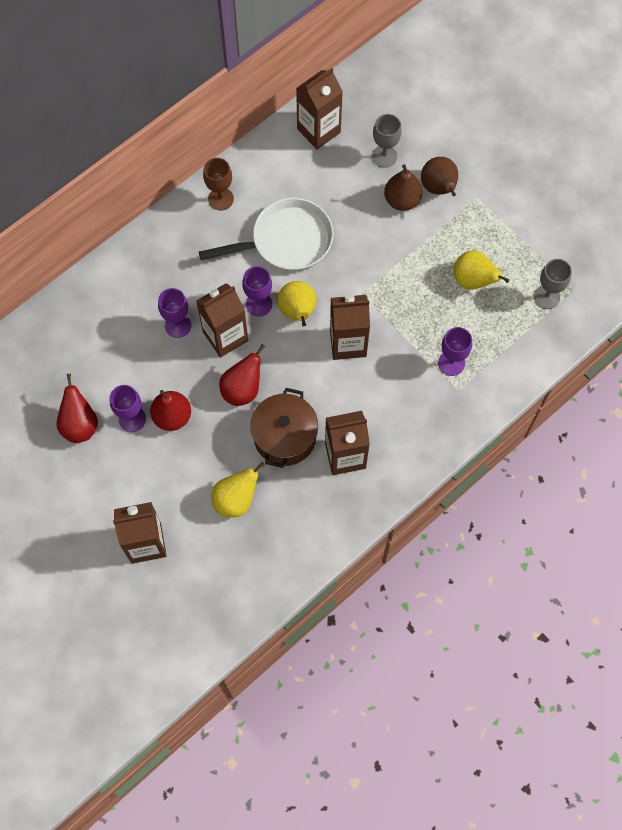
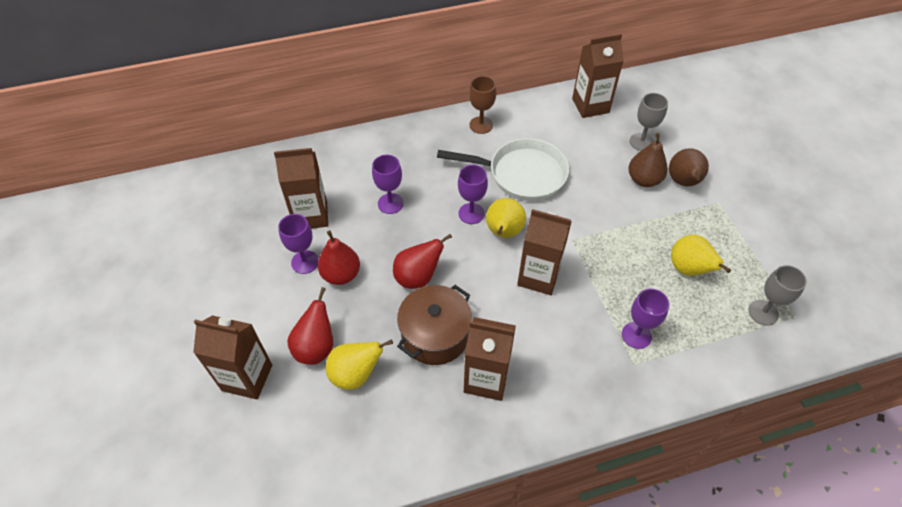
camera: 25 degrees right, 15 degrees down
(80, 424) = (258, 248): red pear -> red pear (316, 347)
(225, 336) = (427, 227): brown carton -> brown carton (311, 215)

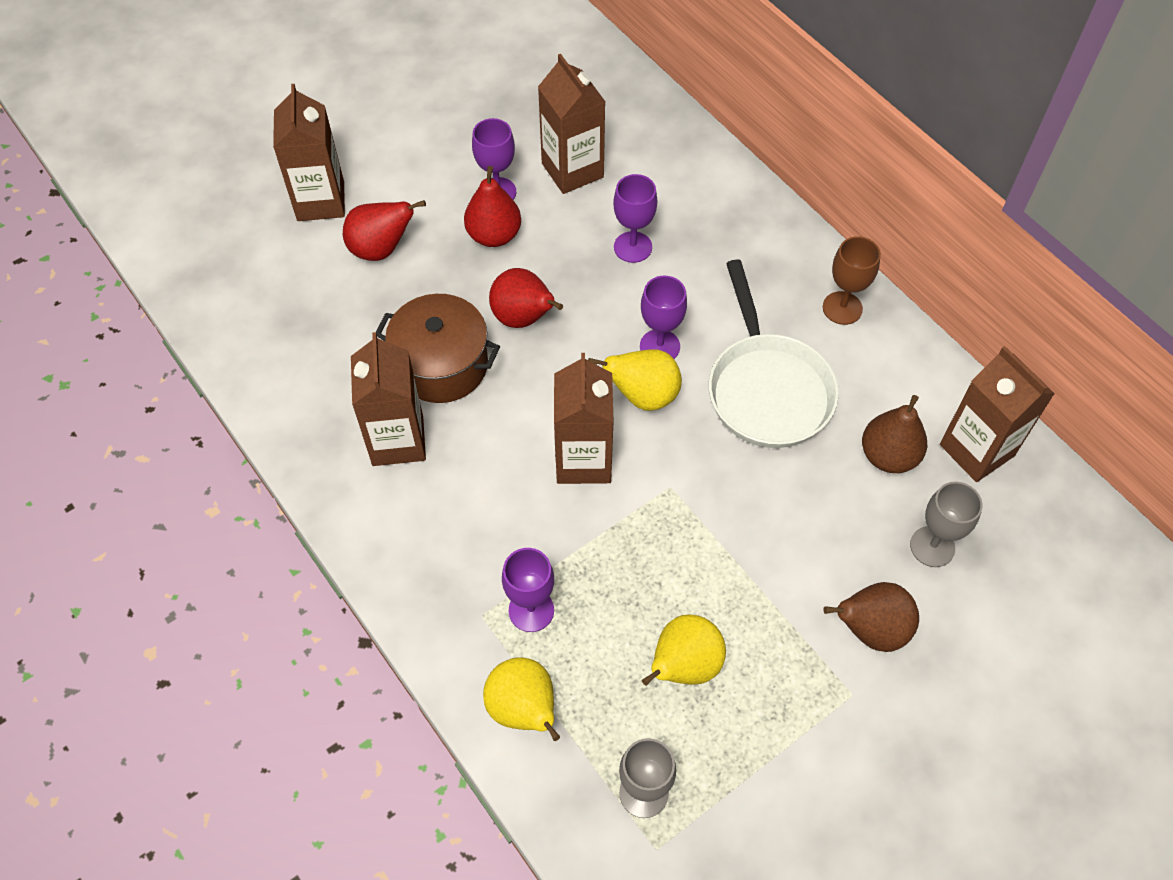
camera: 70 degrees right, 5 degrees up
(356, 374) = (358, 301): yellow pear -> yellow pear (524, 709)
(643, 180) = (844, 566): brown pear -> brown pear (888, 456)

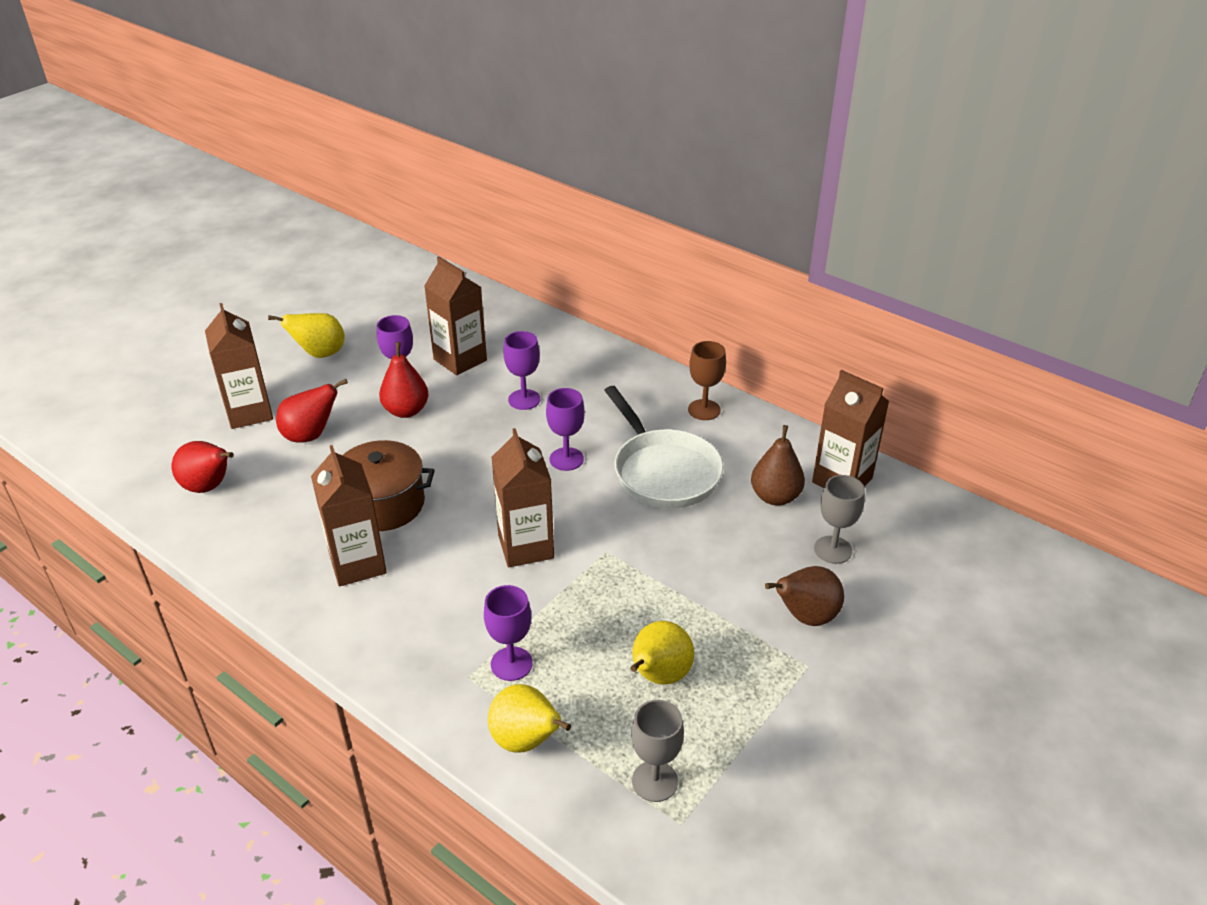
camera: 15 degrees left, 20 degrees down
(524, 318) = (446, 460): red pear -> red pear (209, 487)
(643, 396) = (563, 494): yellow pear -> yellow pear (320, 354)

